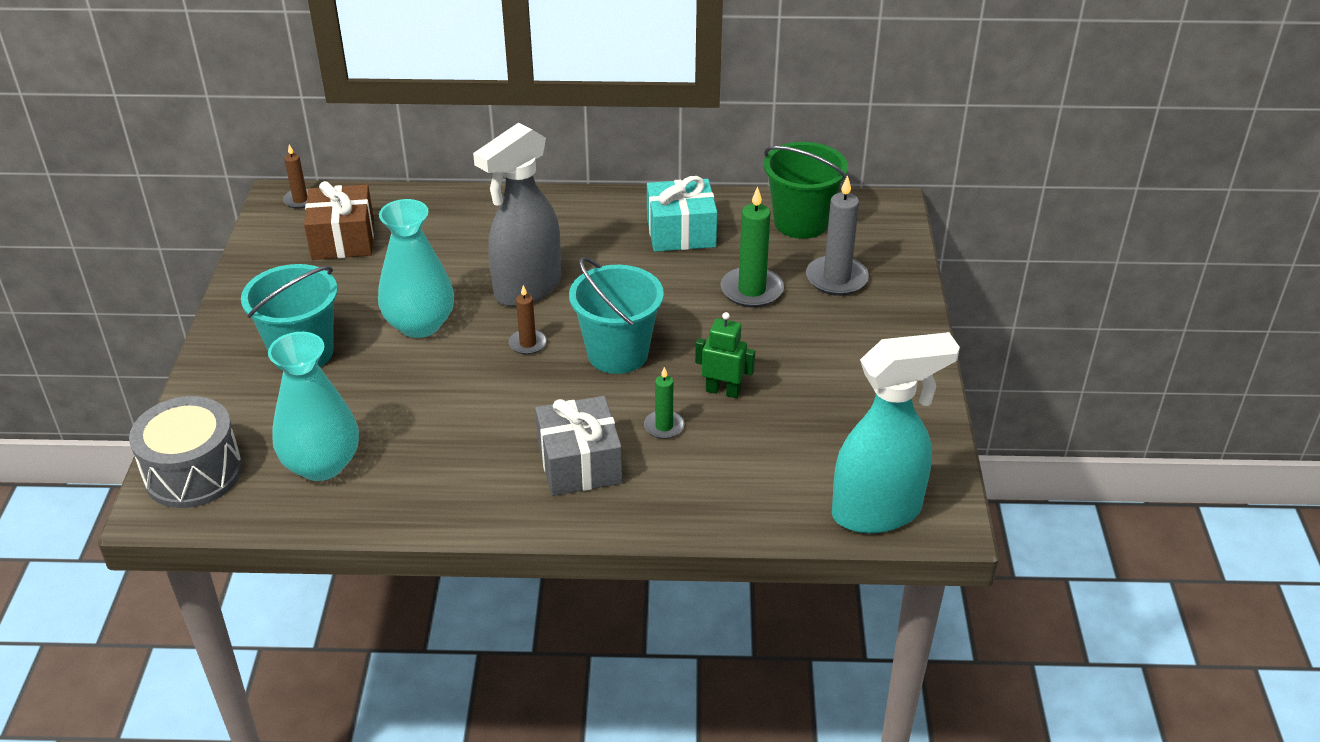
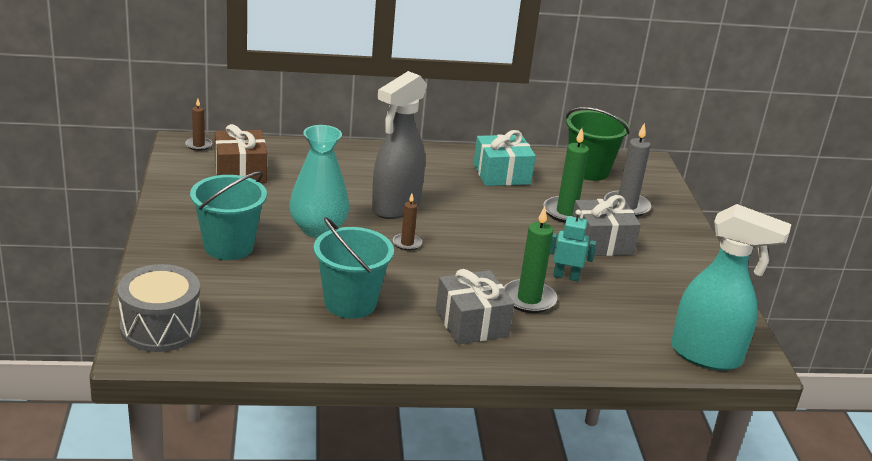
camera: 10 degrees left, 10 degrees down
(322, 464) = (266, 322): turquoise vase -> none
(617, 353) = (478, 251): turquoise bucket -> turquoise bucket (350, 303)
(664, 426) = (529, 299): green candle -> green candle, size x1.74
(723, 391) = (566, 276): green robot -> turquoise robot
(785, 337) = (601, 242): none -> grey gift
(878, 512) = (707, 356): turquoise spray bottle -> turquoise spray bottle turned 45 degrees clockwise

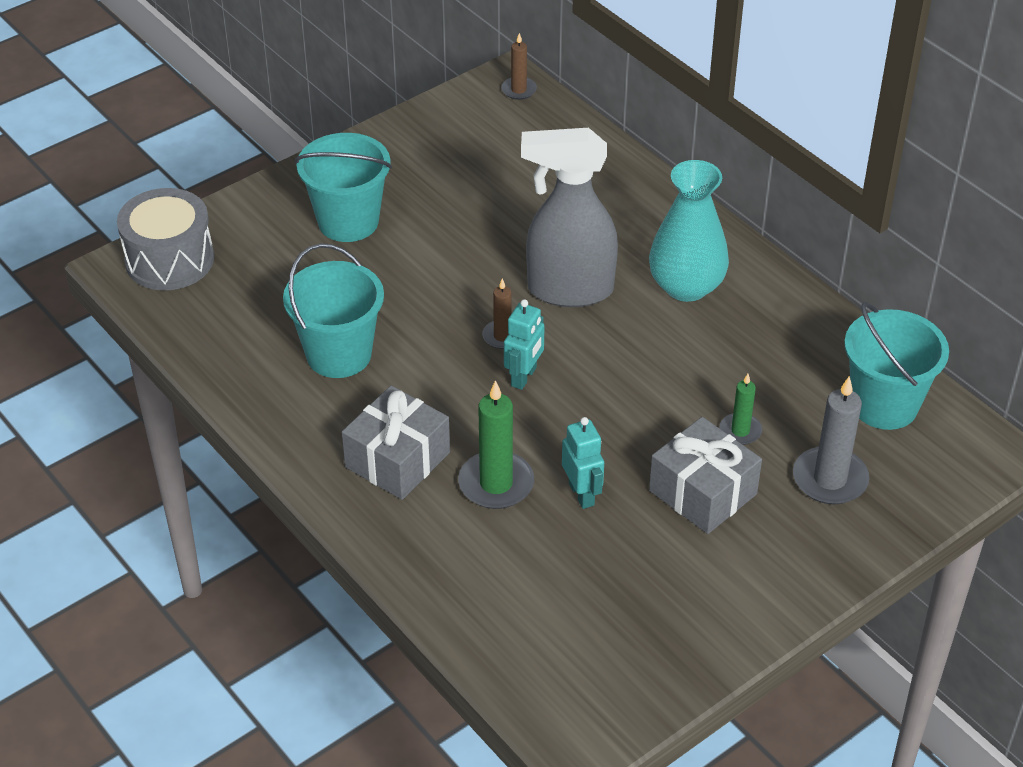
camera: 60 degrees right, 15 degrees up
(240, 172) = (501, 147): brown gift -> none
(318, 229) = (453, 260): turquoise vase -> turquoise vase (686, 286)
(450, 252) = (524, 377): none -> turquoise robot
(501, 174) = (764, 334): turquoise gift -> none
(566, 212) = (740, 431): green candle -> green candle, size x0.57
(588, 170) = (884, 405): green bucket -> turquoise bucket
(707, 356) = (541, 688): turquoise spray bottle -> none

